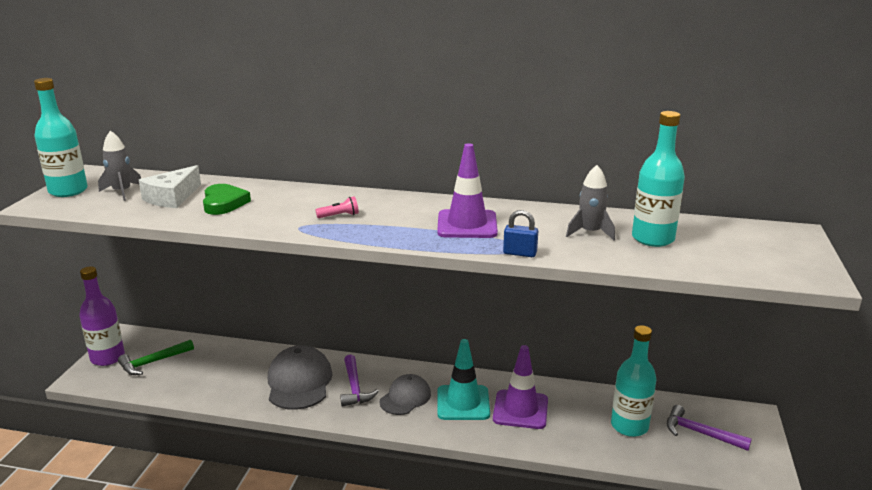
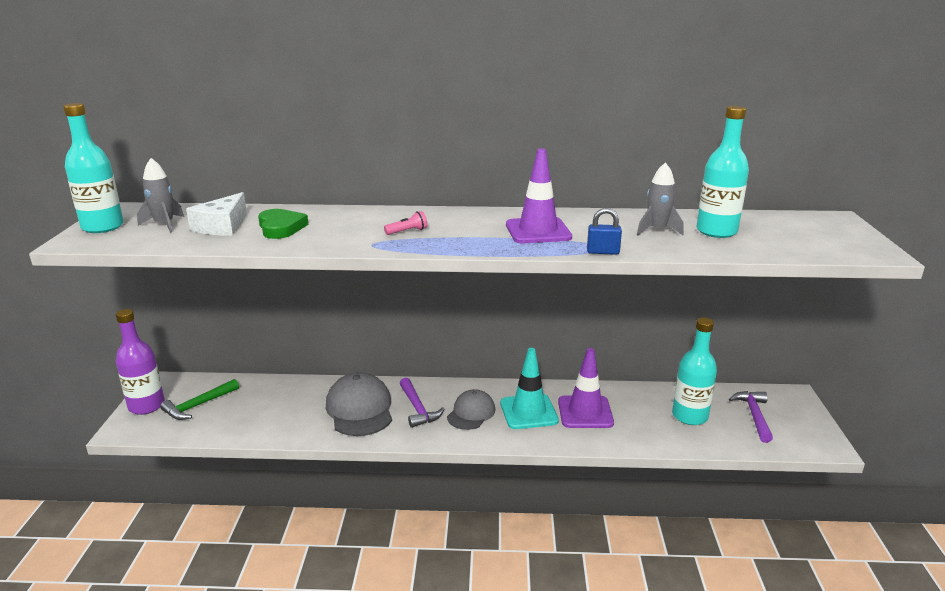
camera: 10 degrees left, 0 degrees up
(700, 433) = (754, 415): purple hammer -> purple hammer turned 75 degrees clockwise

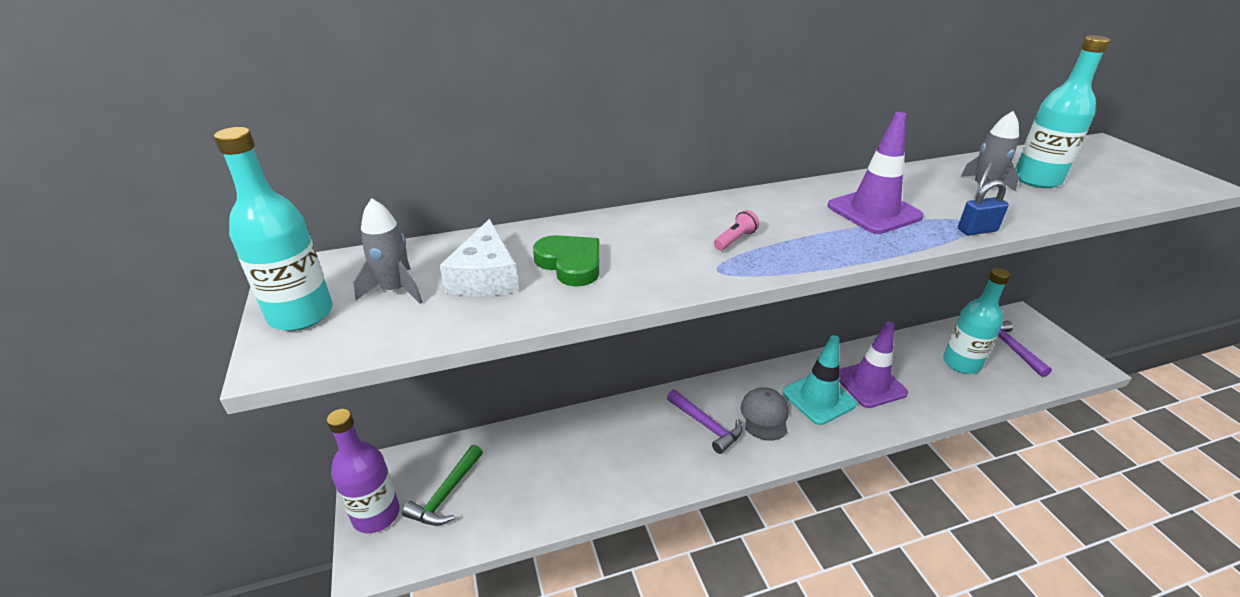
camera: 20 degrees left, 10 degrees up
(359, 409) = (645, 444): grey cap -> none

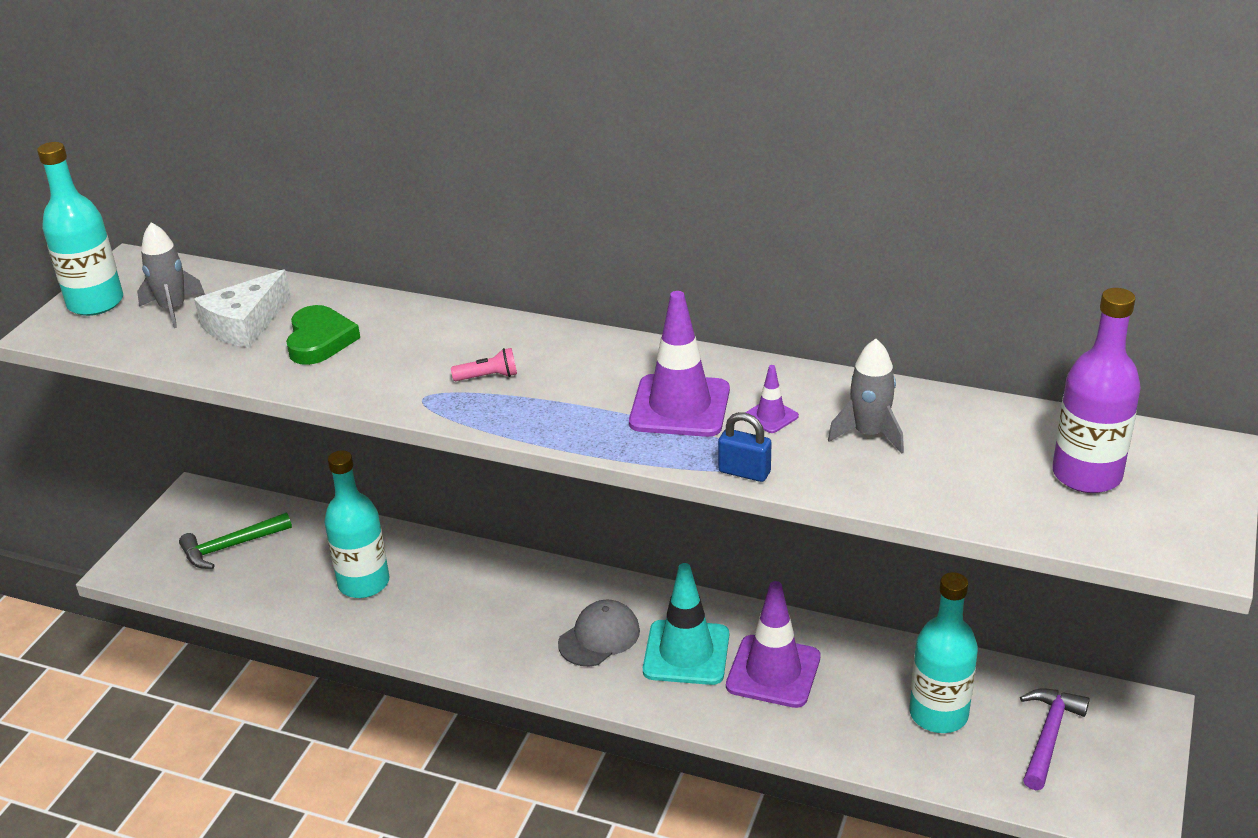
camera: 40 degrees right, 0 degrees up
(376, 515) = (165, 534): purple bottle -> purple bottle (1086, 475)
(706, 425) = (525, 613): purple hammer -> none
(925, 198) = (770, 416): none -> purple traffic cone
(1036, 180) = (965, 453): turquoise bottle -> turquoise bottle (364, 583)

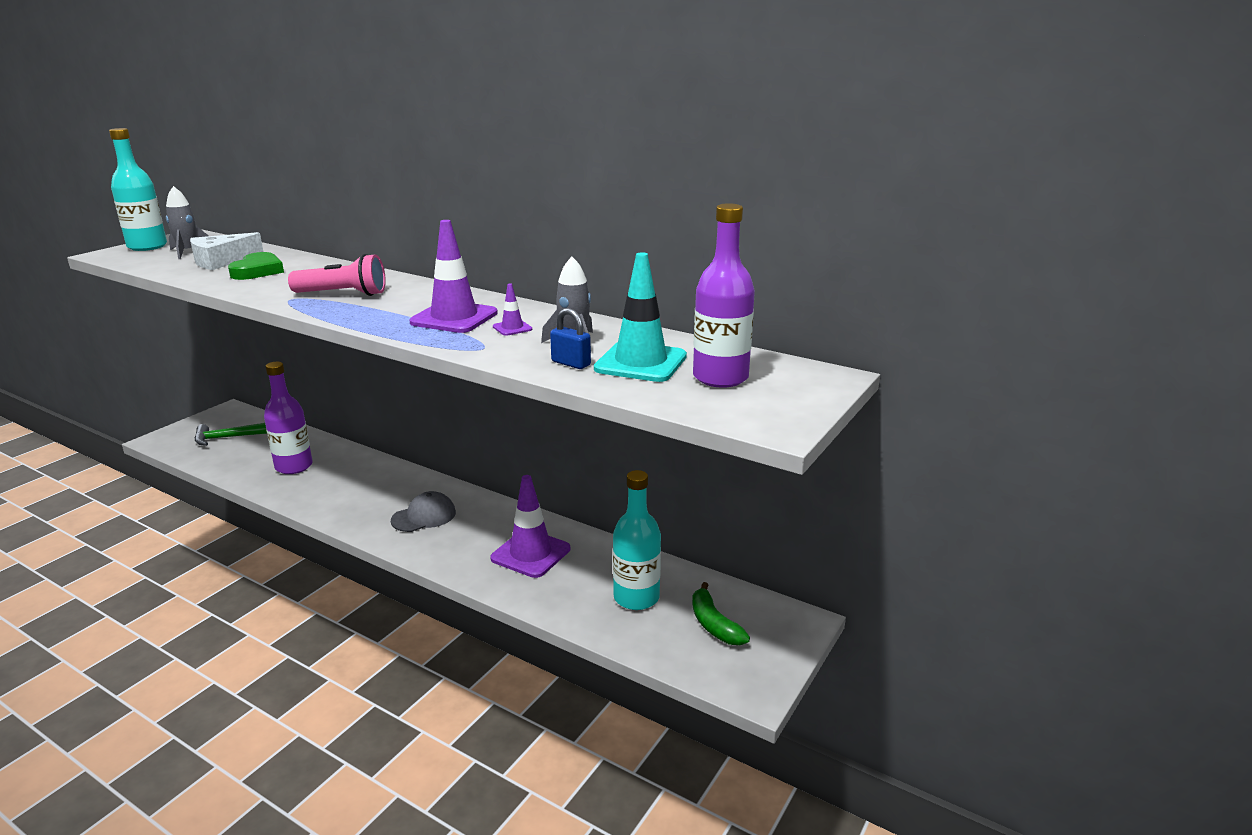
camera: 10 degrees right, 10 degrees down
(364, 583) = (294, 466): turquoise bottle -> purple bottle
(488, 377) = (343, 294): pink flashlight -> pink flashlight, size x1.97
(686, 653) = (477, 534): turquoise traffic cone -> turquoise traffic cone (641, 363)
(744, 472) = (465, 350): blue padlock -> blue padlock (571, 363)
(1048, 735) = (714, 624): purple hammer -> green banana

